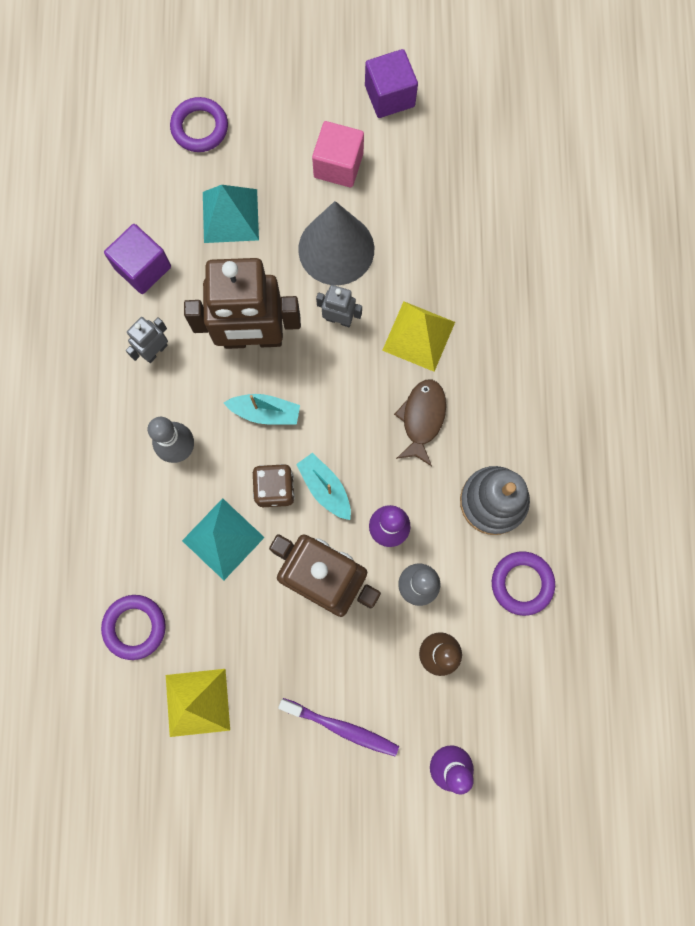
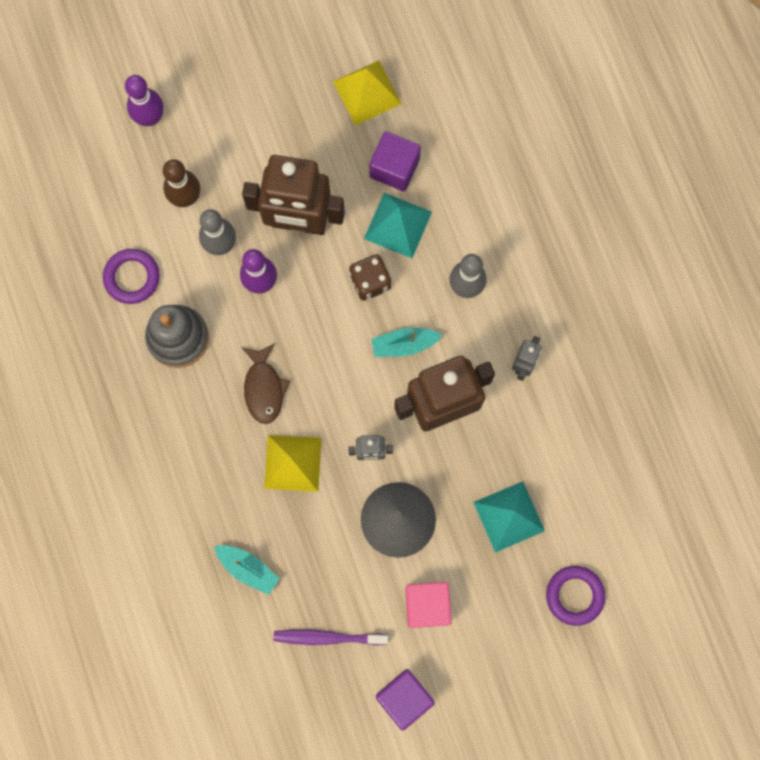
camera: 160 degrees right, 0 degrees up
(135, 627) = (441, 131): purple ring -> none
(143, 268) = (568, 436): purple cube -> purple cube (394, 168)
(325, 488) = (327, 297): turquoise boat -> turquoise boat (248, 568)
(342, 727) = (243, 114): purple toothbrush -> purple toothbrush (327, 637)

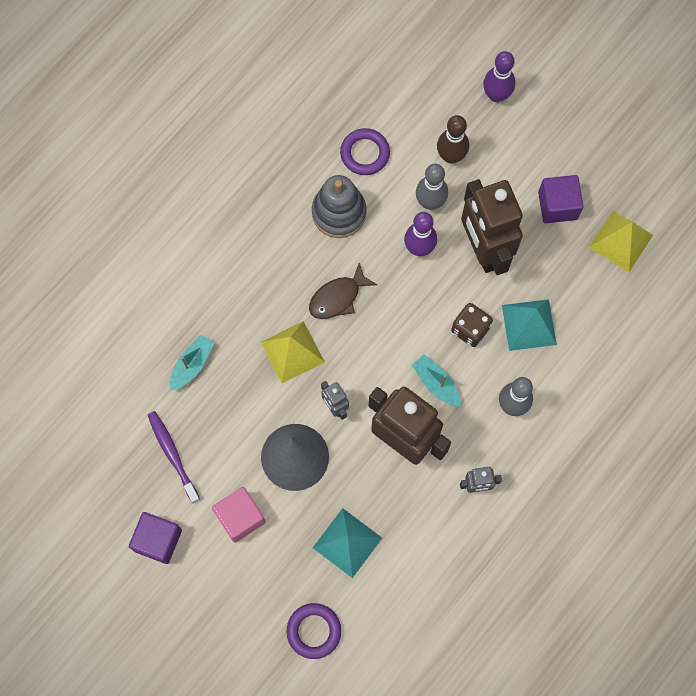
camera: 60 degrees right, 5 degrees down
(248, 568) = (192, 365): turquoise boat -> turquoise boat turned 150 degrees counterclockwise
(394, 168) = (573, 296): purple cube -> purple cube (557, 205)

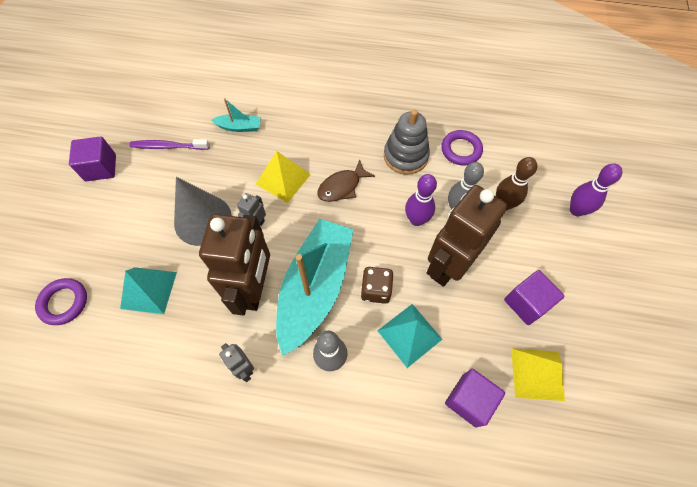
camera: 60 degrees right, 10 degrees down
(172, 455) = (168, 146): purple toothbrush -> purple toothbrush turned 120 degrees counterclockwise
(240, 517) = (139, 208): pink cube -> none
(338, 297) = (342, 187): brown fish -> brown fish turned 60 degrees counterclockwise
(436, 383) = (315, 288): turquoise boat -> turquoise boat, size x2.38
(611, 310) = (469, 400): none -> purple cube

